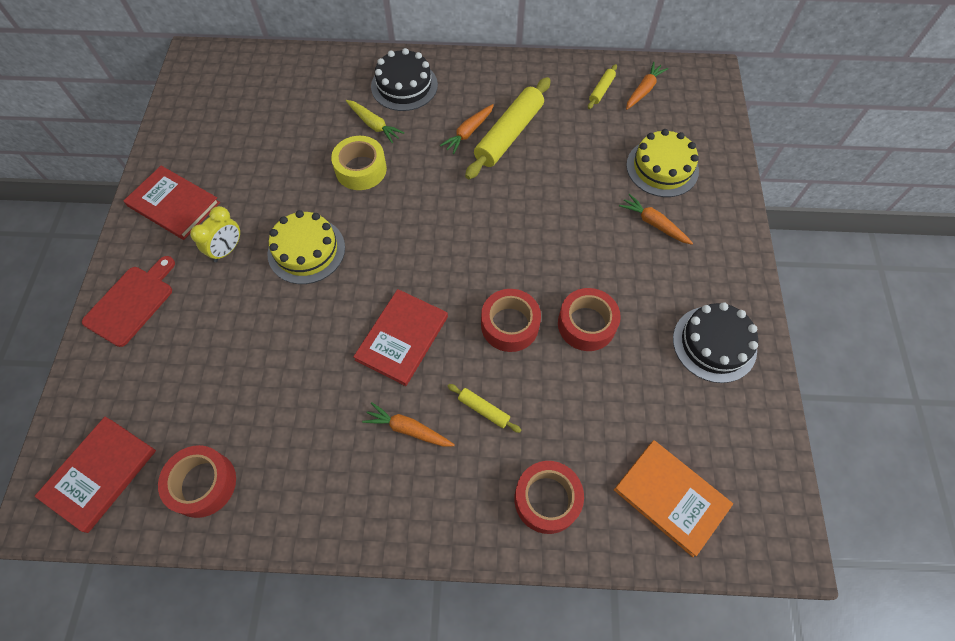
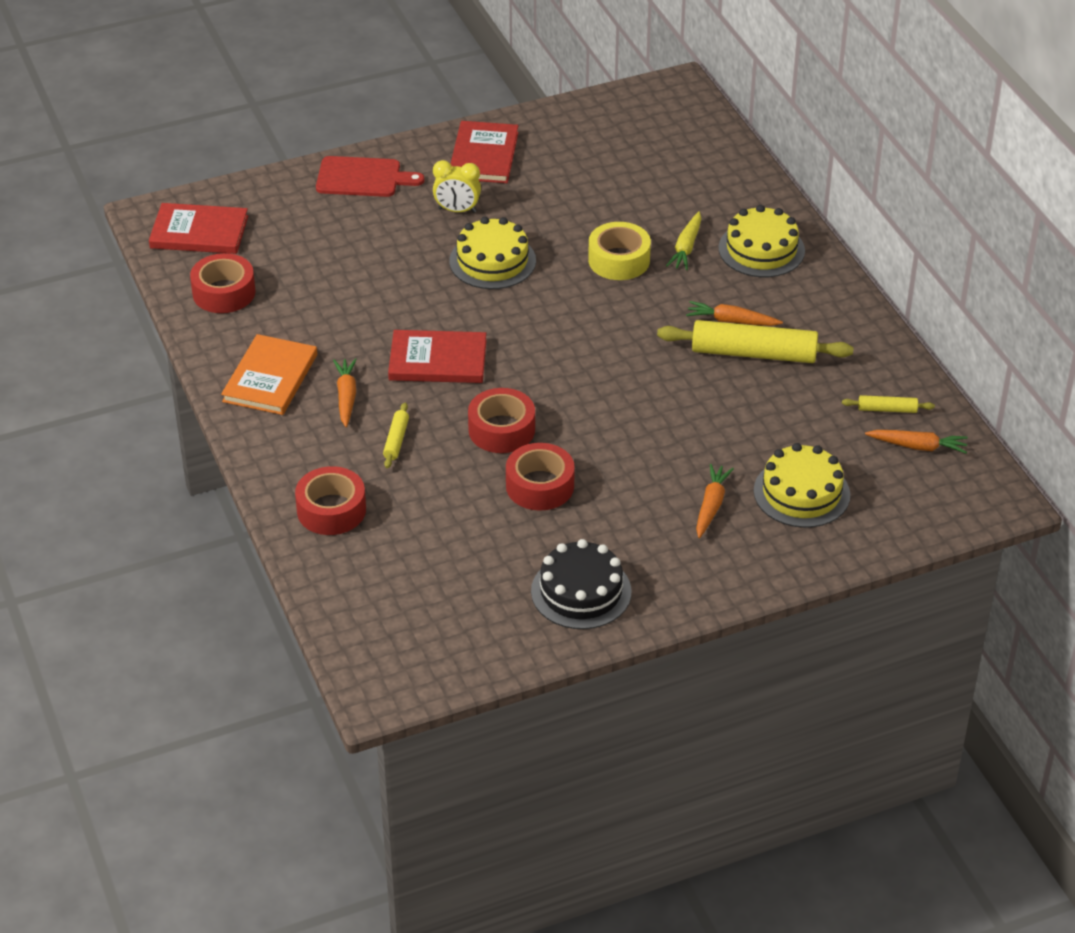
camera: 65 degrees right, 20 degrees down
(404, 86) = (761, 249): black cake -> yellow cake
(671, 497) = (383, 597): orange book -> orange book (270, 378)

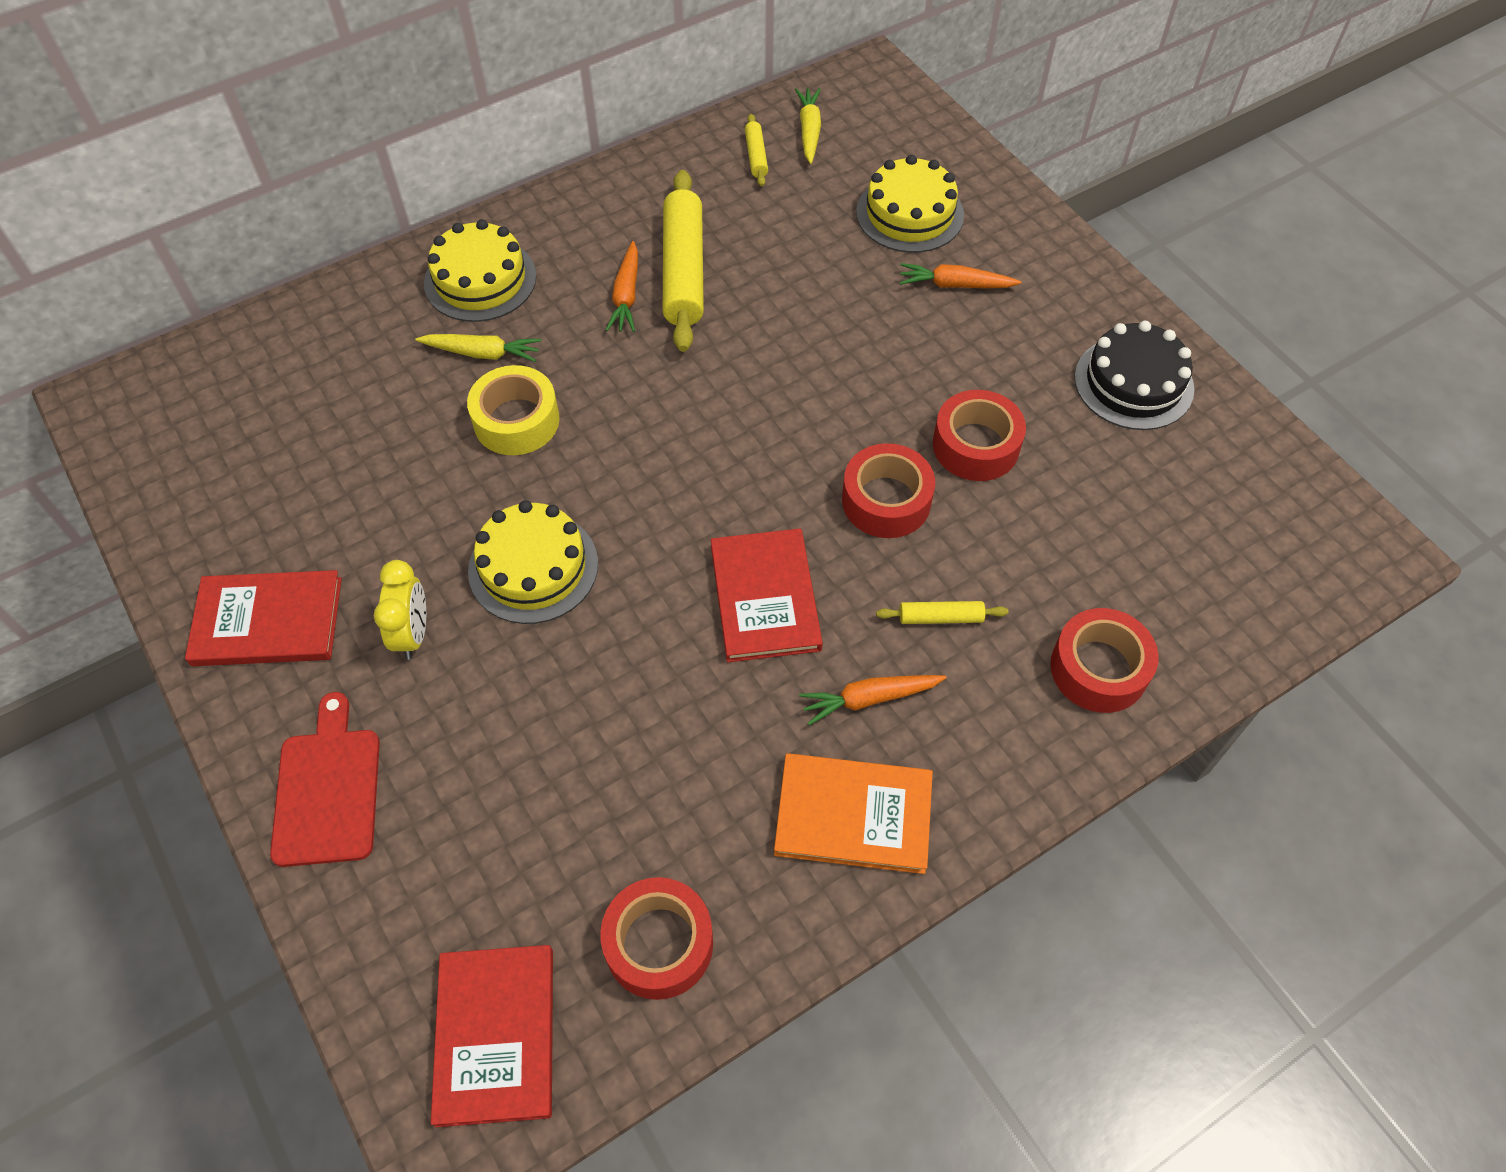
camera: 100 degrees left, 15 degrees up
(917, 446) = (809, 131): orange carrot -> yellow carrot

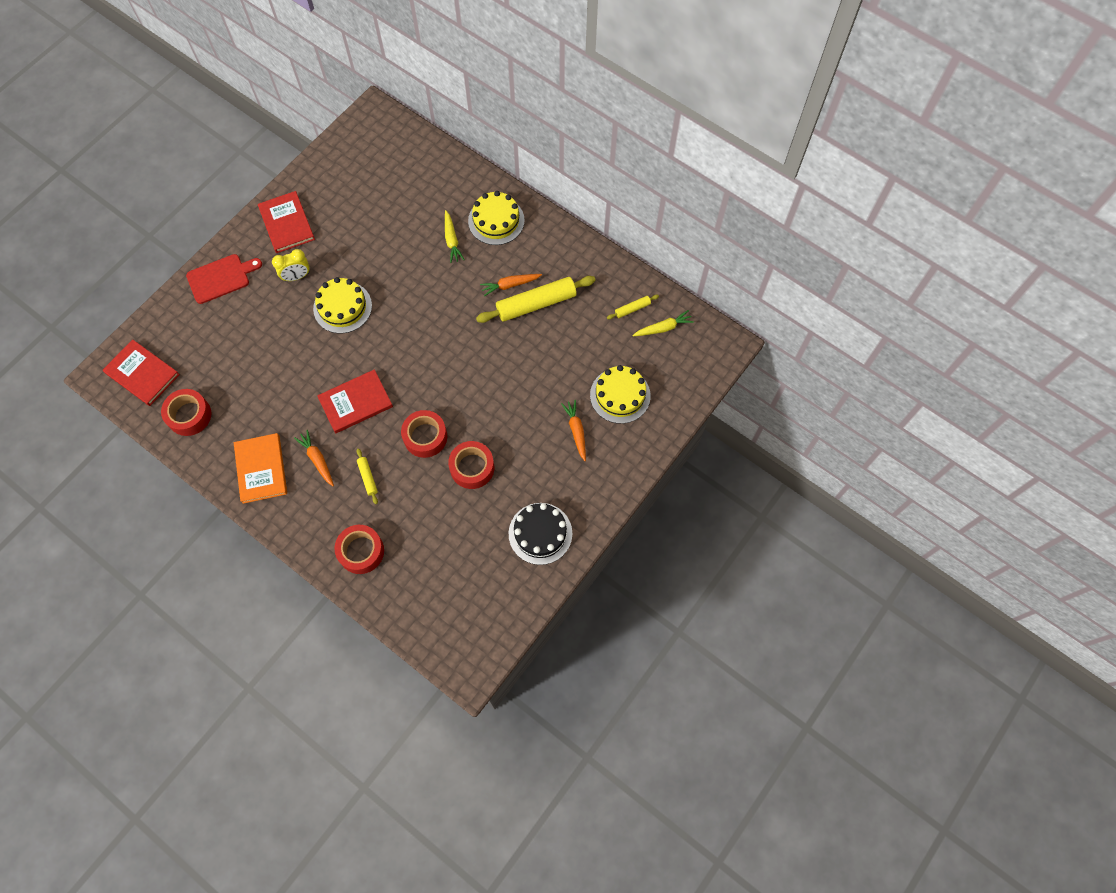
camera: 70 degrees right, 10 degrees up
(496, 1035) = (142, 374): red book -> red book turned 60 degrees clockwise
(516, 421) = (418, 269): yellow tape -> none

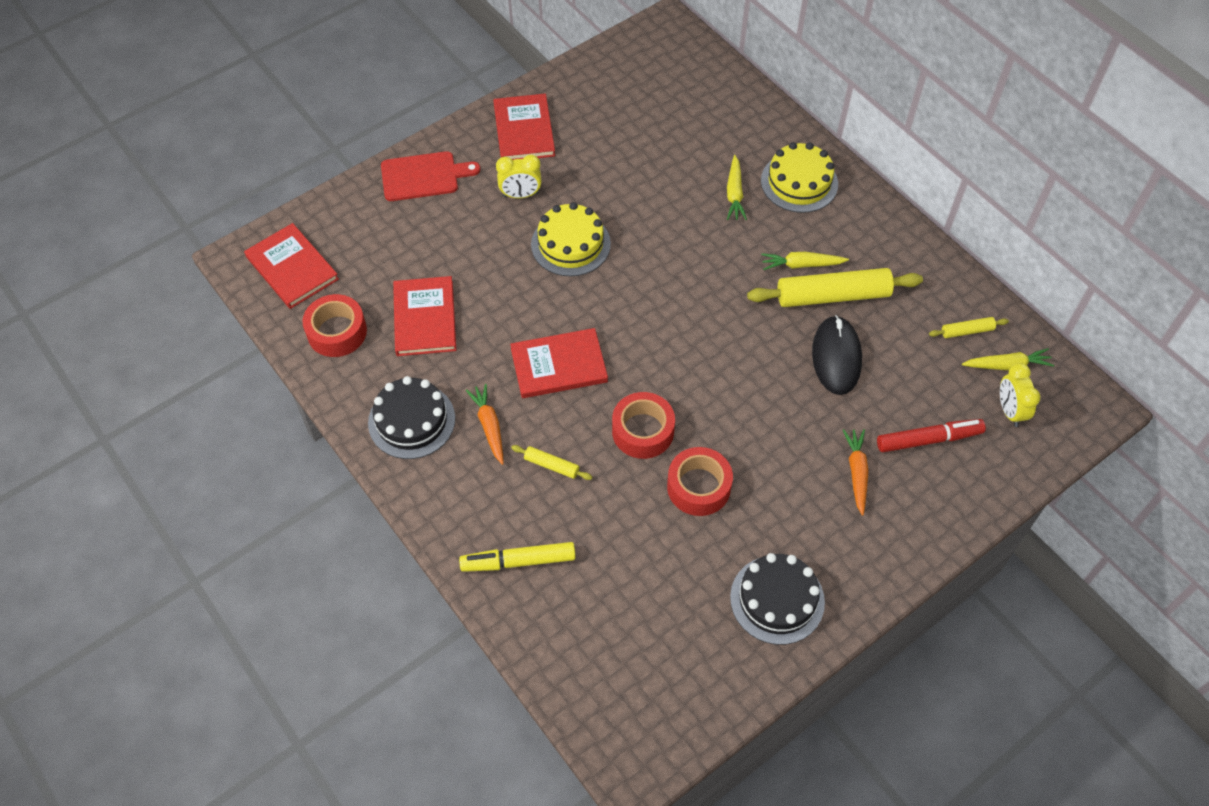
camera: 15 degrees right, 10 degrees down
(251, 389) = (425, 318): none -> red book
(261, 469) = (411, 420): orange book -> black cake
(361, 551) = (518, 561): red tape -> yellow marker
(368, 477) = (551, 465): yellow rolling pin -> yellow rolling pin turned 60 degrees counterclockwise
(510, 285) = (801, 265): orange carrot -> yellow carrot
(547, 350) = (836, 357): none -> black mouse
(620, 395) = (928, 439): yellow cake -> red marker
(670, 361) = (1009, 411): none -> yellow clock

